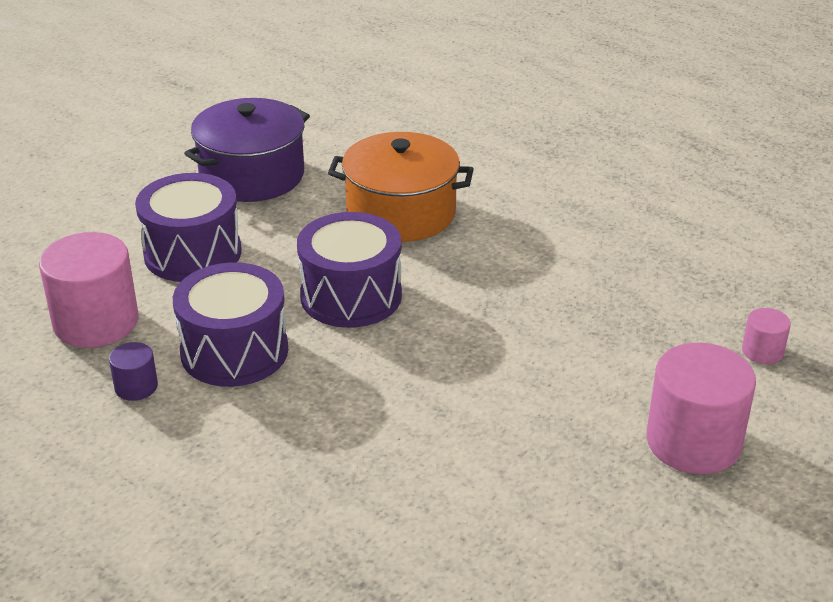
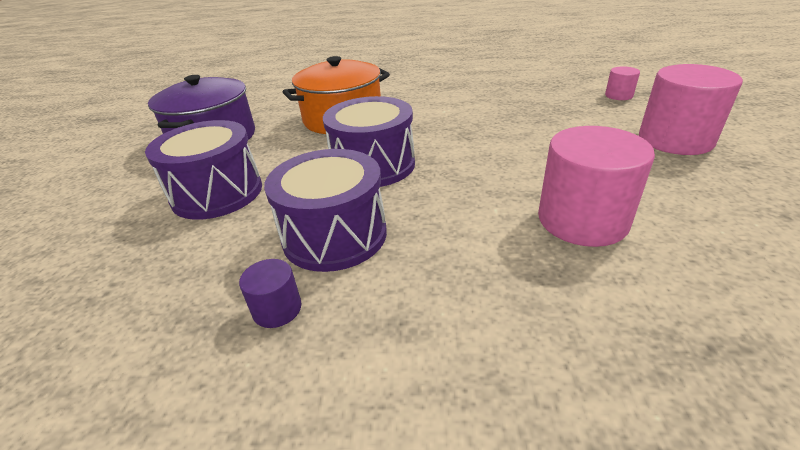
camera: 35 degrees left, 0 degrees up
(96, 322) = (174, 278): pink cylinder -> pink cylinder (582, 220)

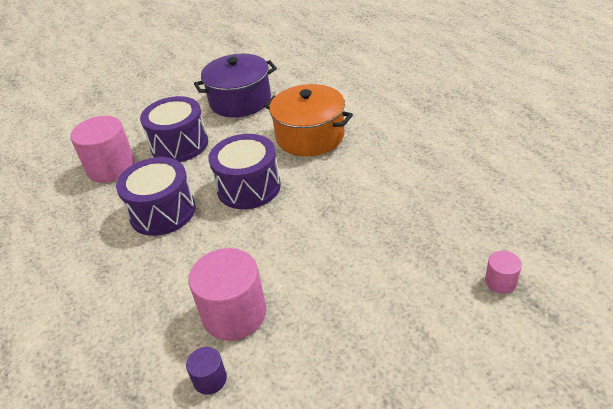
camera: 60 degrees right, 5 degrees up
(277, 309) = (98, 224): purple cylinder -> purple cylinder (210, 379)
(675, 140) = (411, 345): pink cylinder -> pink cylinder (111, 167)

